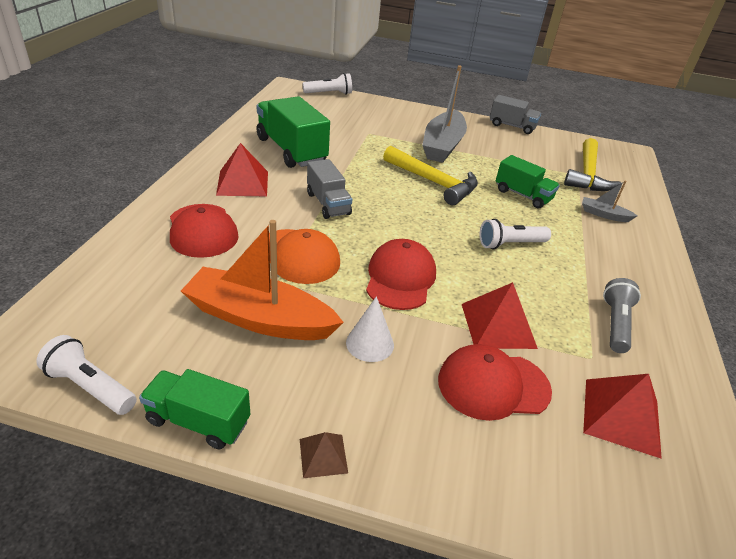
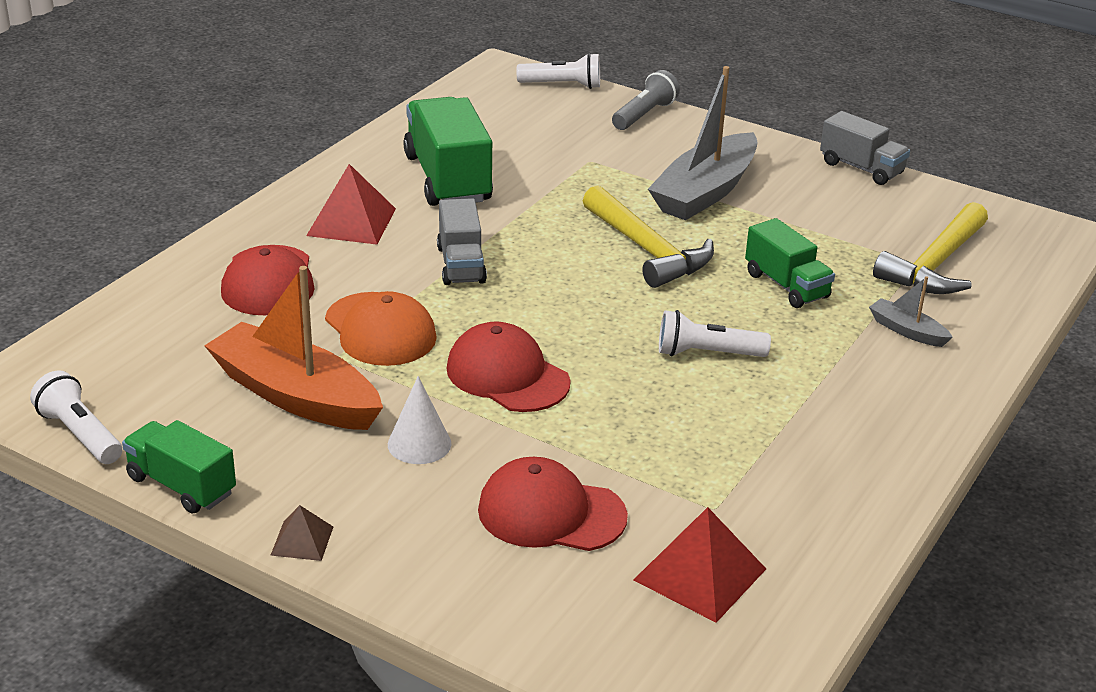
camera: 20 degrees right, 5 degrees down
(400, 278) = (507, 375): red cap -> red cap turned 75 degrees counterclockwise
(498, 325) = (607, 451): red pyramid -> none
(615, 324) = (786, 476): grey flashlight -> grey flashlight (644, 115)

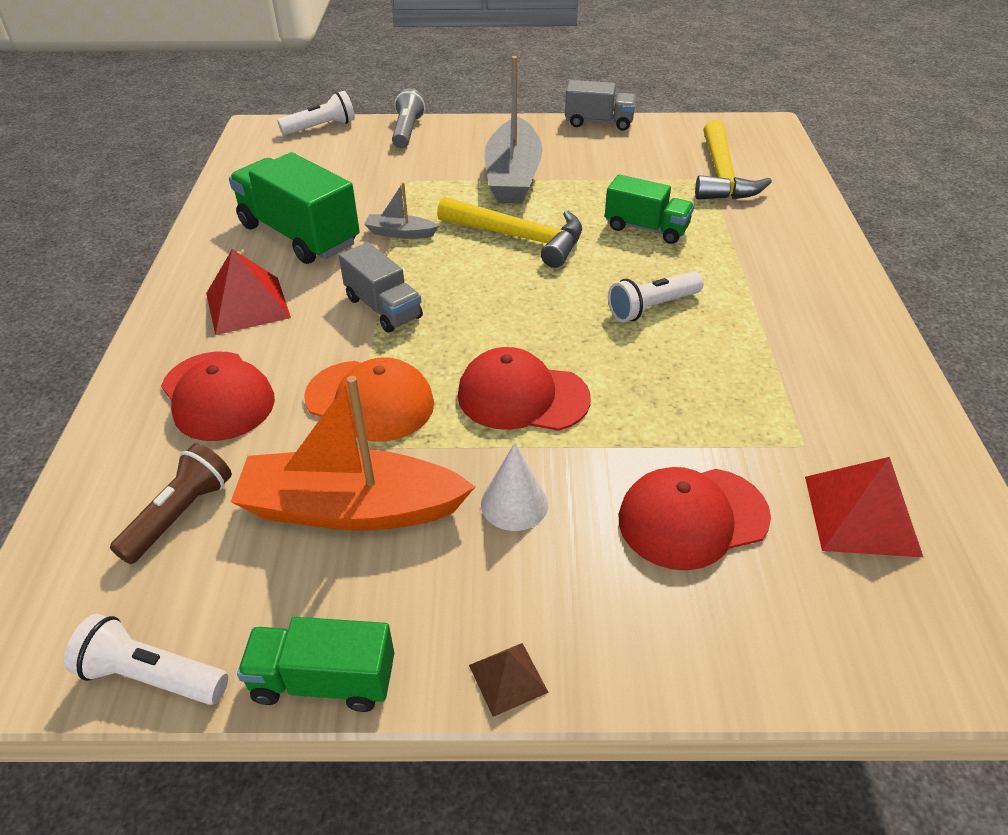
camera: 30 degrees left, 10 degrees up
(175, 349) = (180, 514): none -> brown flashlight
(907, 331) = (760, 232): grey boat -> grey boat (400, 233)

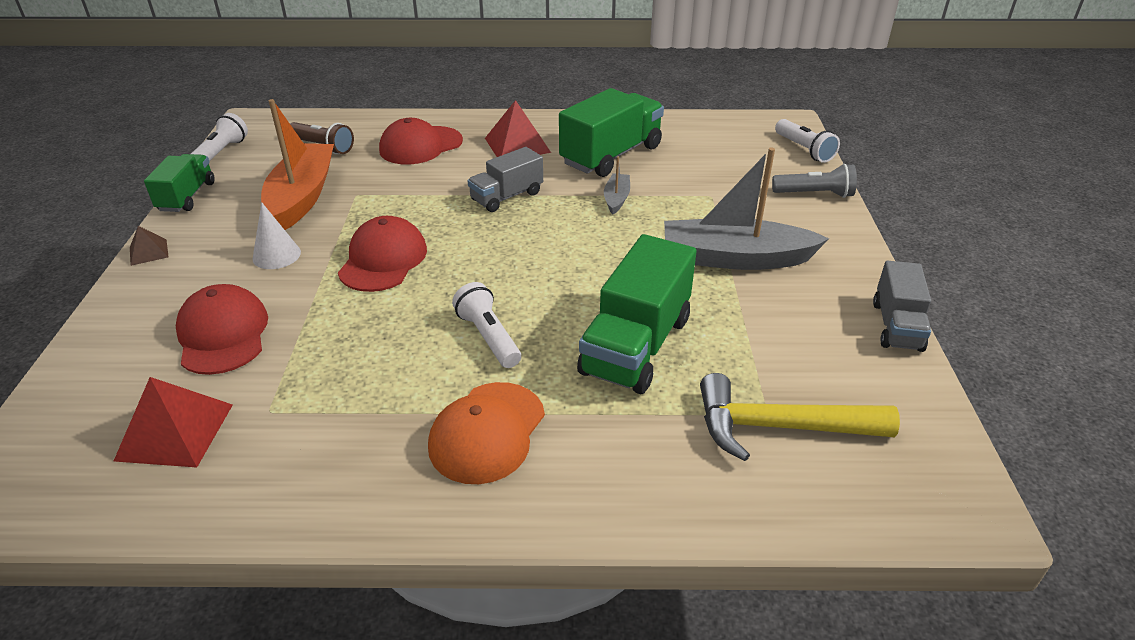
camera: 90 degrees right, 5 degrees down
(370, 400) = (399, 197): orange cap -> orange cap (487, 432)
(519, 238) = (612, 261): yellow hammer -> none
(646, 228) = (636, 345): green truck -> green truck, size x1.65

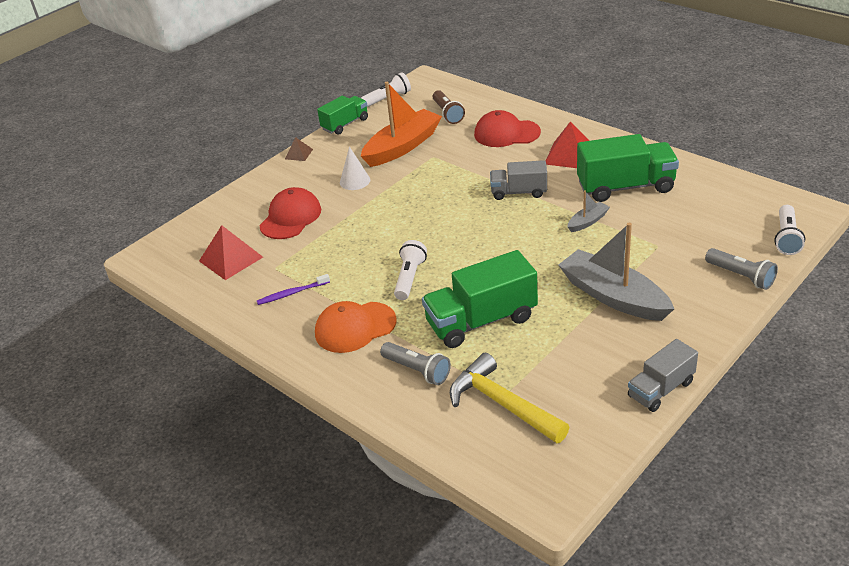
camera: 45 degrees right, 0 degrees up
(337, 433) = (291, 293): none -> purple toothbrush
(383, 260) = (404, 207): red cap -> none
(635, 443) = (417, 370): none -> grey flashlight

